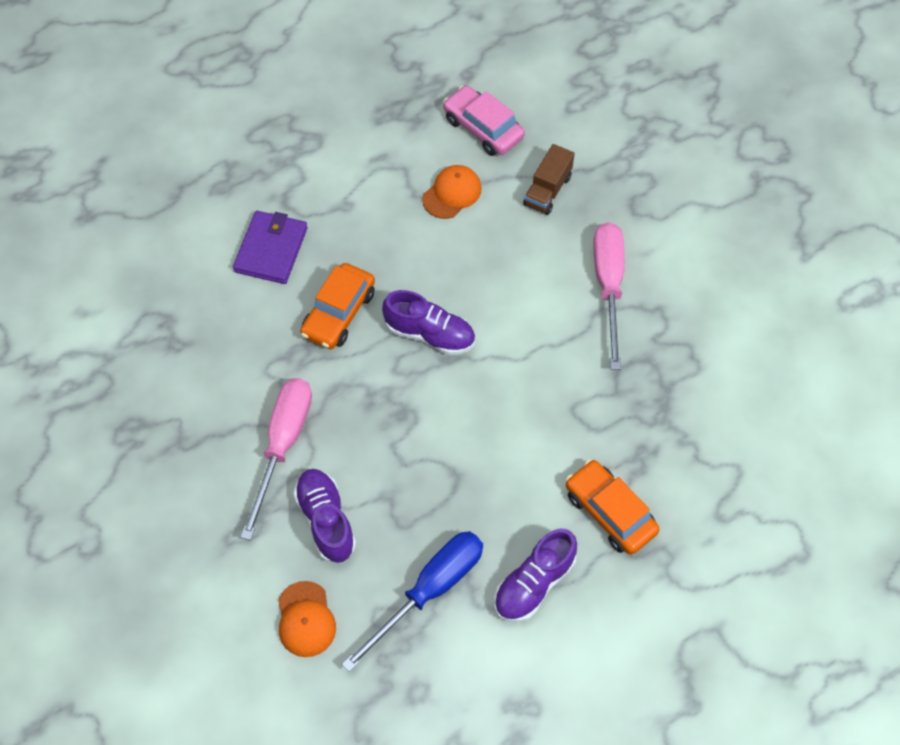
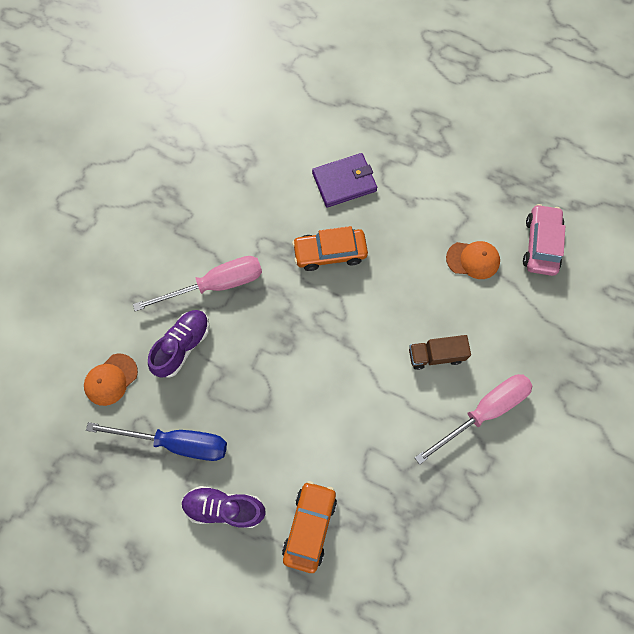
camera: 55 degrees right, 10 degrees up
(430, 334) = (356, 318): purple shoe -> none
(547, 190) = (526, 320): brown truck -> brown truck (435, 355)

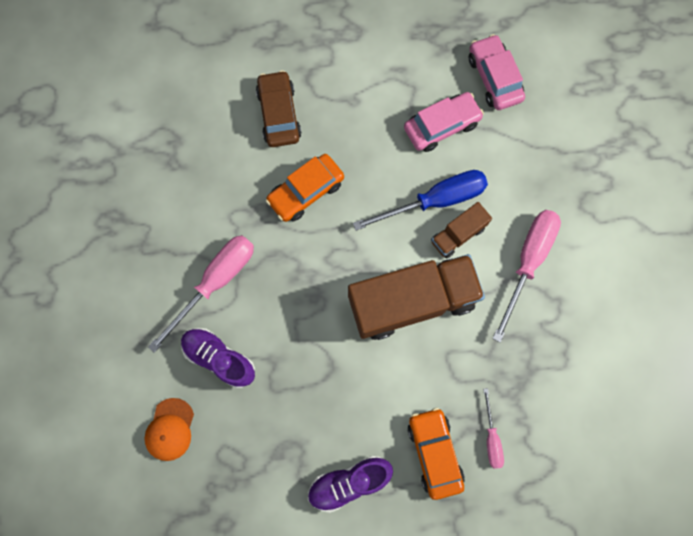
camera: 30 degrees left, 5 degrees up
(176, 442) = (269, 450): blue screwdriver -> blue screwdriver (434, 201)
(183, 346) = (219, 358): purple shoe -> purple shoe turned 60 degrees counterclockwise
(344, 182) = (279, 114): purple wallet -> brown car
(364, 388) = (412, 301): none -> brown truck
(365, 542) = (491, 437): none -> pink screwdriver
(473, 260) = (441, 126): orange cap -> pink car

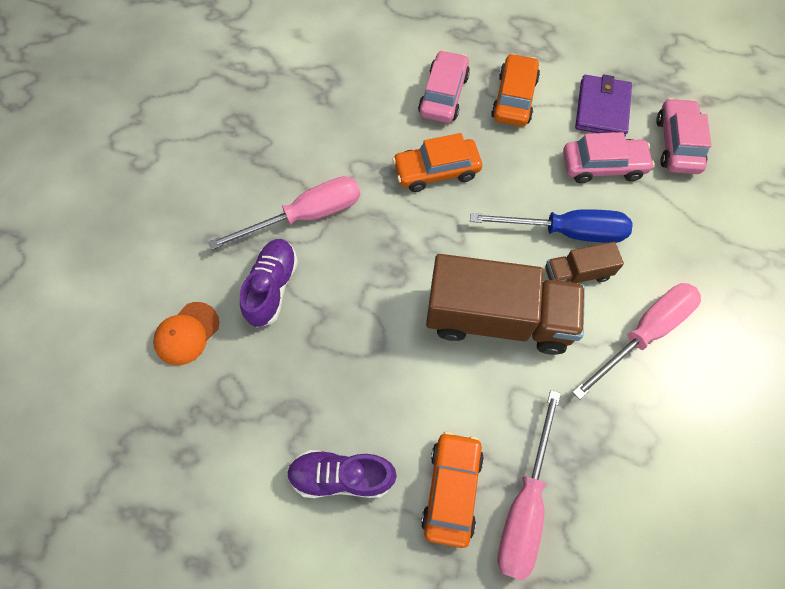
camera: 25 degrees right, 10 degrees down
(219, 358) = (272, 287): purple shoe -> purple shoe turned 45 degrees clockwise
(279, 114) = (443, 95): brown car -> pink car
(341, 91) = (514, 98): none -> orange car
(420, 69) = (602, 108): none -> purple wallet
(491, 437) = (525, 504): pink screwdriver -> pink screwdriver, size x1.90

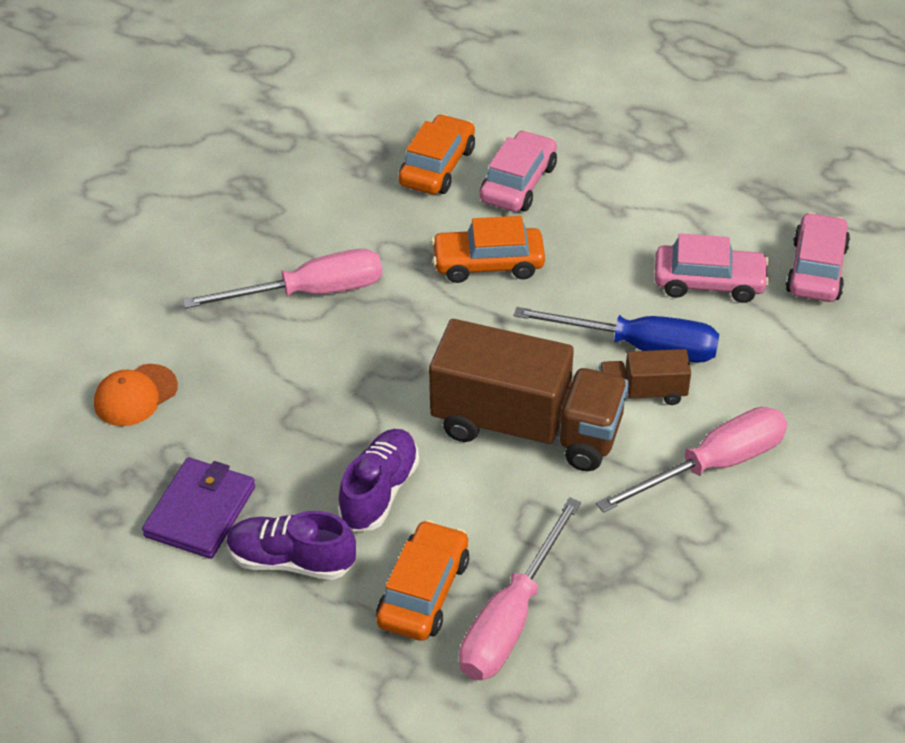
camera: 10 degrees right, 20 degrees down
(272, 287) = (250, 361): purple shoe -> purple shoe (379, 491)
(514, 98) = (610, 196): orange car -> orange car (437, 166)
(602, 108) = (725, 220): purple wallet -> purple wallet (200, 511)

